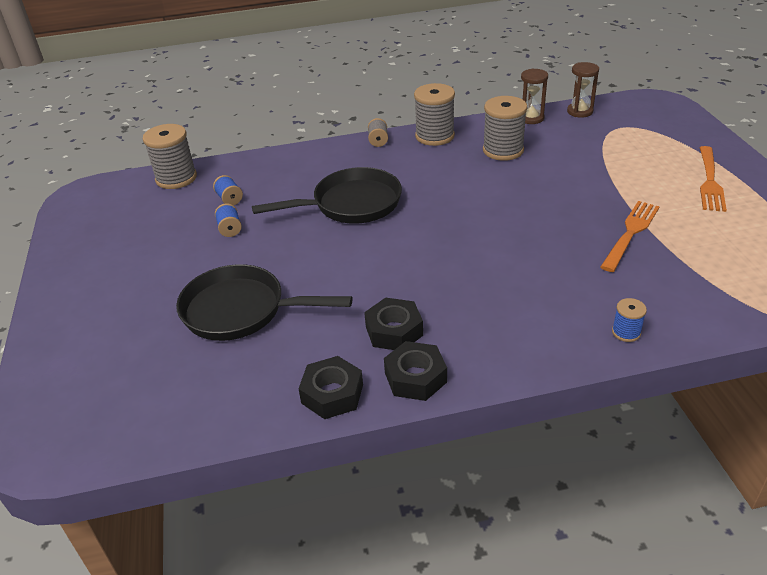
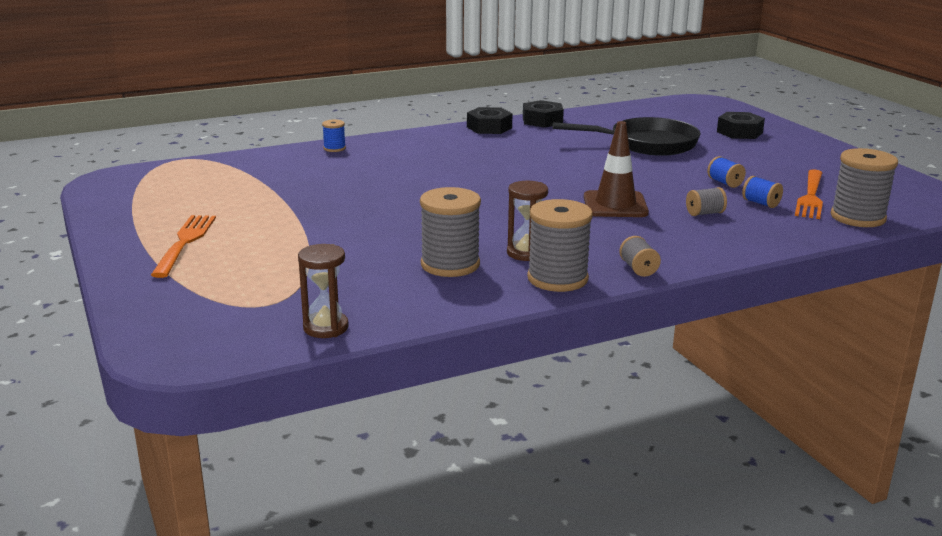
camera: 165 degrees right, 15 degrees down
(286, 190) = (704, 213): none -> grey spool
(351, 204) = (615, 205): black pan -> brown traffic cone
(394, 331) = (515, 141): black nut -> black nut (739, 132)
(531, 118) = (411, 312): brown hourglass -> brown hourglass (526, 253)
(630, 234) = (306, 197): orange fork -> orange fork (810, 196)

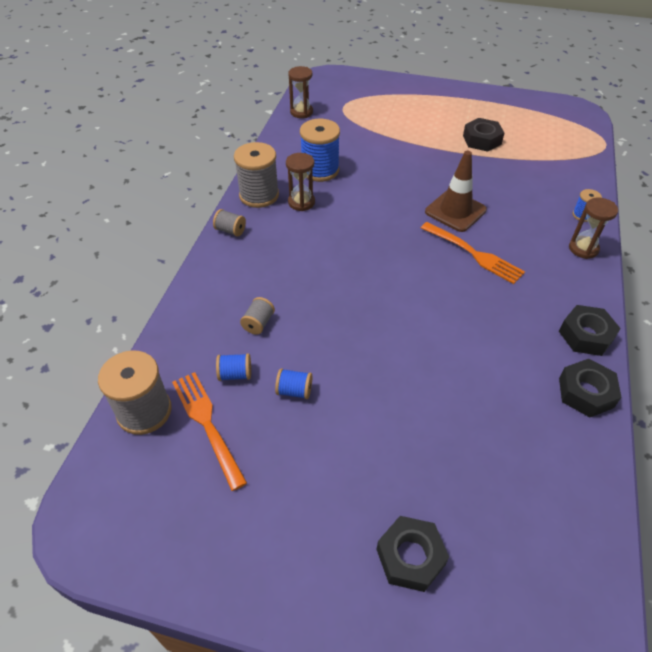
camera: 130 degrees right, 25 degrees up
(185, 243) = (443, 107): orange fork -> orange fork (473, 253)
(248, 206) = (482, 140): none -> black nut
(386, 141) = (583, 249): none -> brown hourglass
(450, 265) = (320, 170): grey spool -> blue spool
(615, 205) = (324, 287): brown traffic cone -> brown traffic cone (455, 211)
(647, 144) = (441, 422): black pan -> none

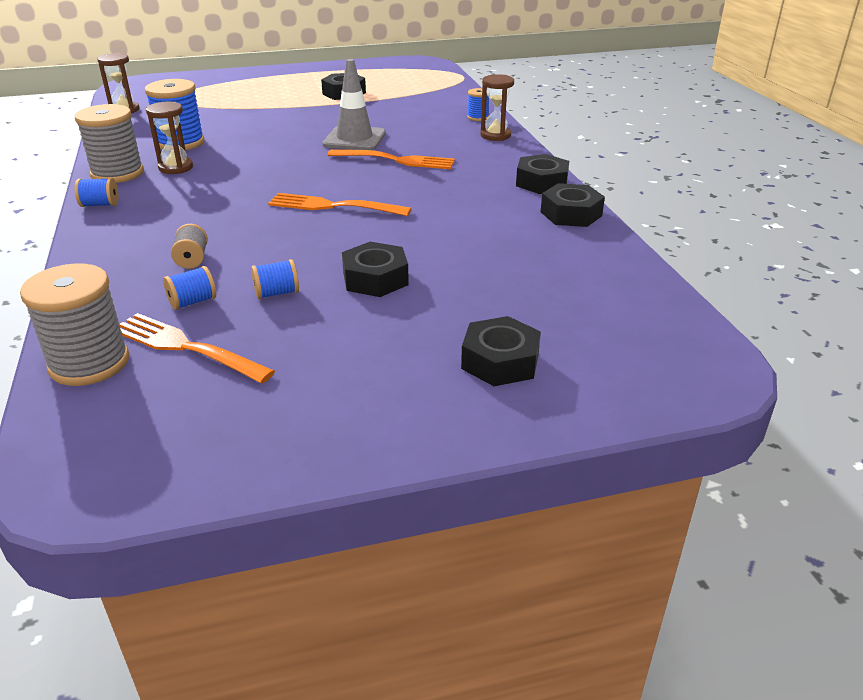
camera: 30 degrees left, 15 degrees down
(230, 230) = (100, 205): grey spool -> blue spool
(373, 407) = (375, 279): none -> black nut
(391, 299) = (334, 206): none -> orange fork
(455, 211) = (354, 139): brown traffic cone -> grey traffic cone

